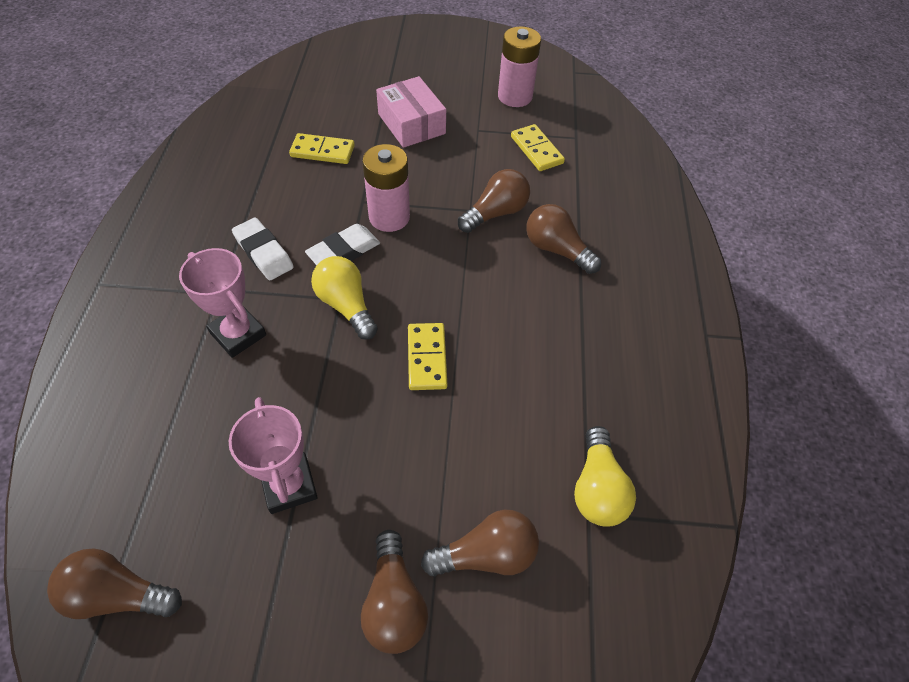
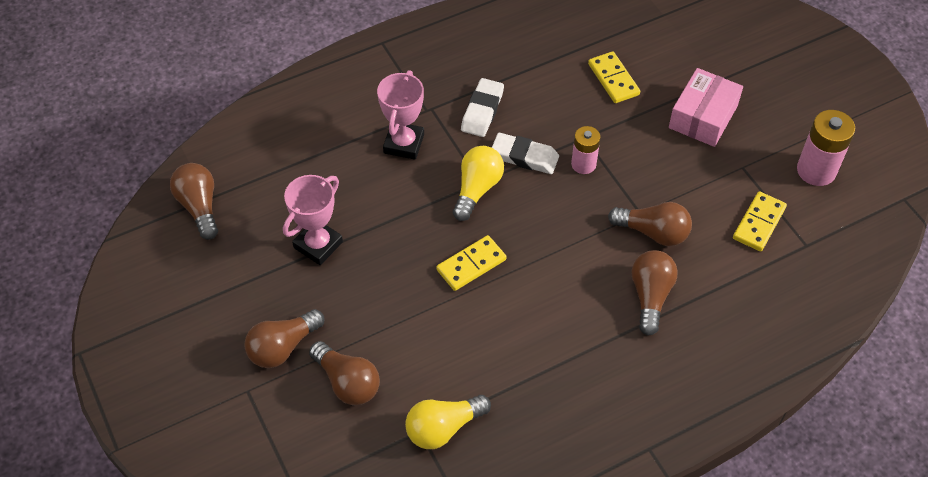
camera: 60 degrees right, 0 degrees up
(389, 217) = (583, 164): pink battery -> pink battery, size x0.64

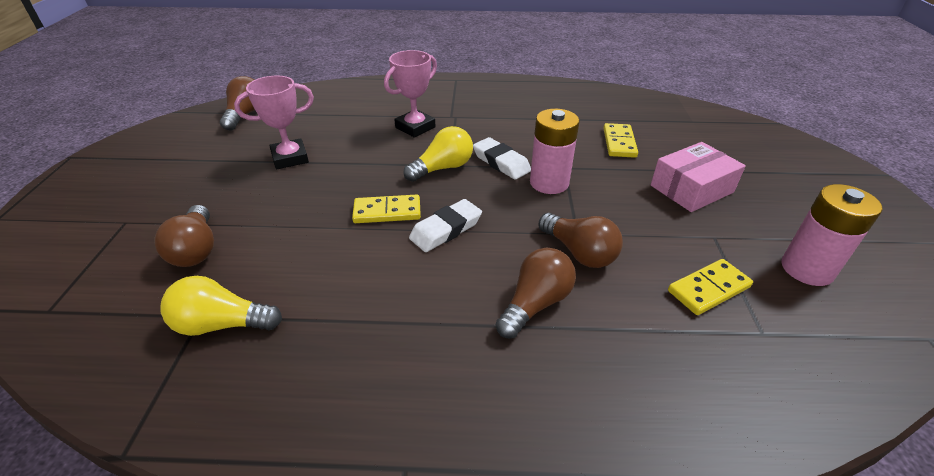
camera: 30 degrees right, 15 degrees down
(283, 347) = (186, 206): brown light bulb -> none
(482, 111) = (492, 128): white eraser -> white eraser (446, 230)
(583, 164) = (549, 183): pink battery -> pink battery, size x1.57

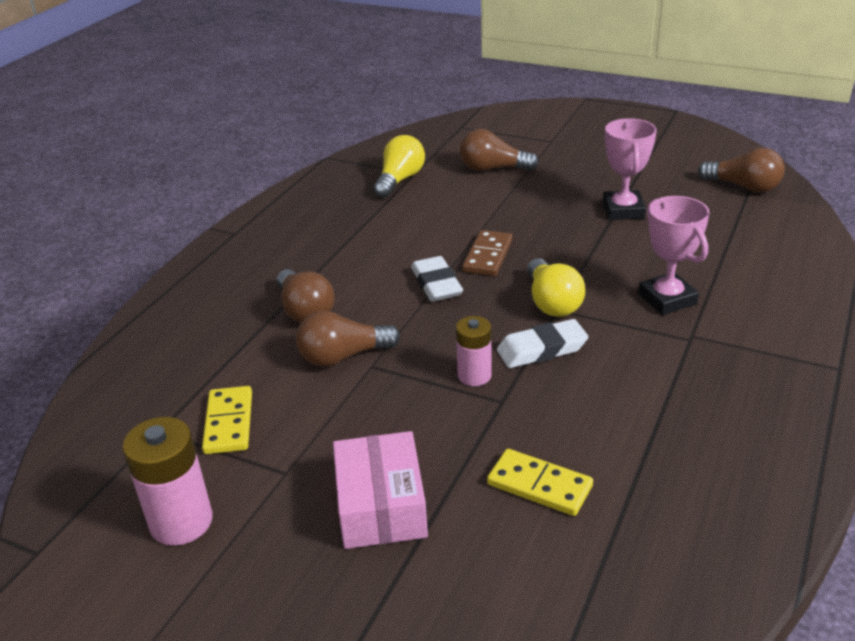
camera: 115 degrees right, 5 degrees down
(387, 212) = (487, 256): yellow domino -> brown domino
(549, 183) = (474, 375): pink battery -> pink battery, size x0.64

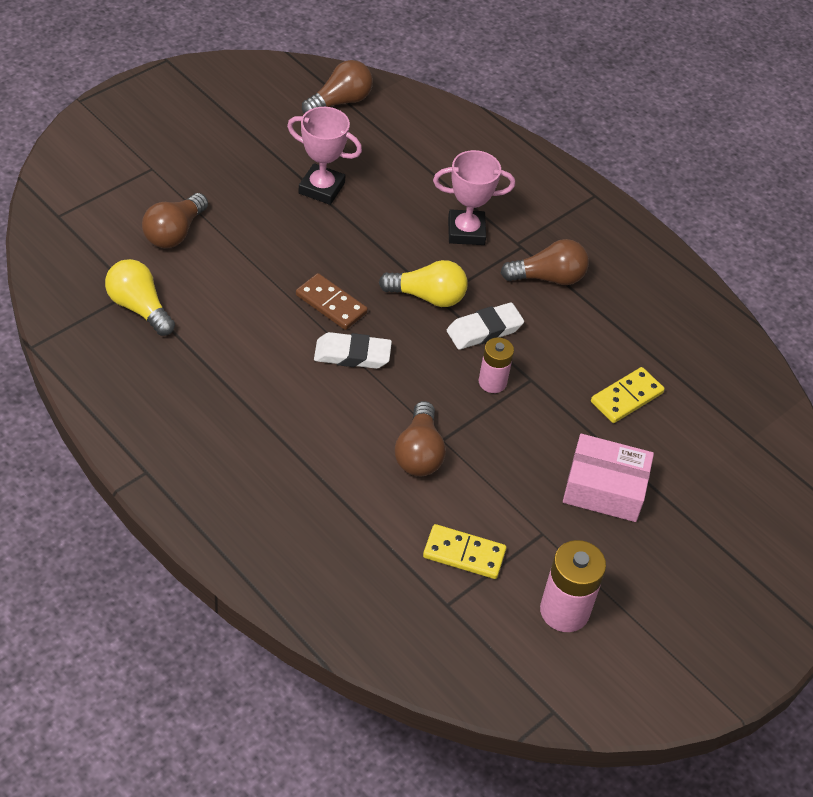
camera: 75 degrees left, 15 degrees up
(305, 310) = (333, 457): brown light bulb -> brown light bulb (548, 277)
(542, 349) = (484, 330): white eraser -> white eraser turned 60 degrees clockwise

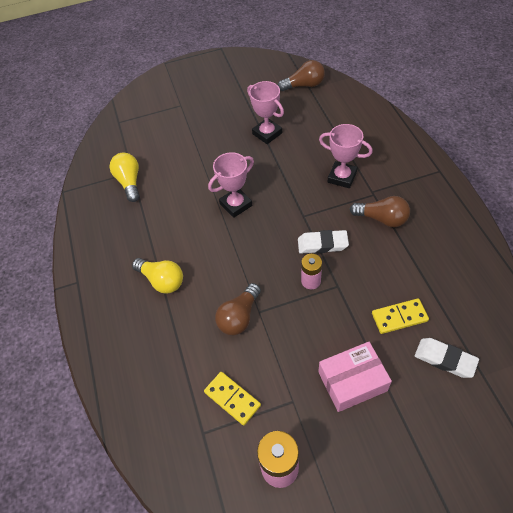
camera: 35 degrees right, 5 degrees up
(174, 233) = (172, 143): brown light bulb -> none
(331, 304) = (236, 205): brown domino -> pink trophy
(352, 355) = (232, 240): white eraser -> white eraser (445, 359)
(427, 296) = (297, 213): yellow light bulb -> yellow light bulb (162, 280)
(604, 488) = (352, 381): pink box -> pink box turned 60 degrees counterclockwise

